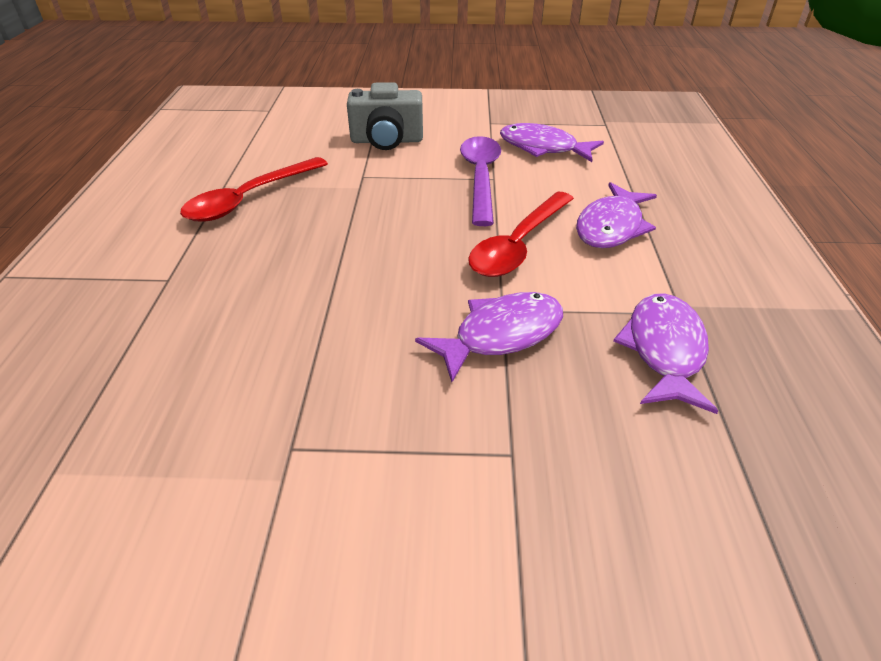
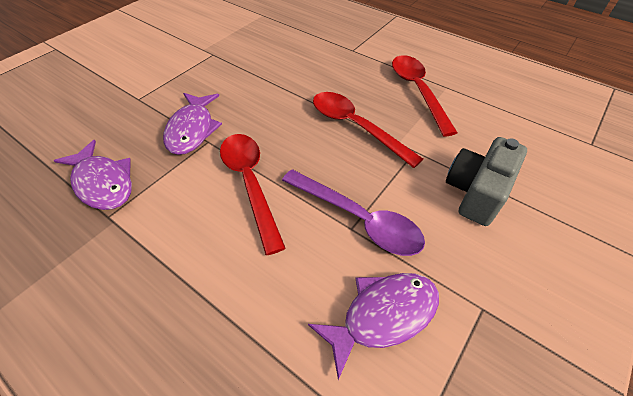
camera: 125 degrees right, 10 degrees up
(359, 216) = (356, 127): none -> red spoon
(611, 226) = (212, 256): purple fish -> none

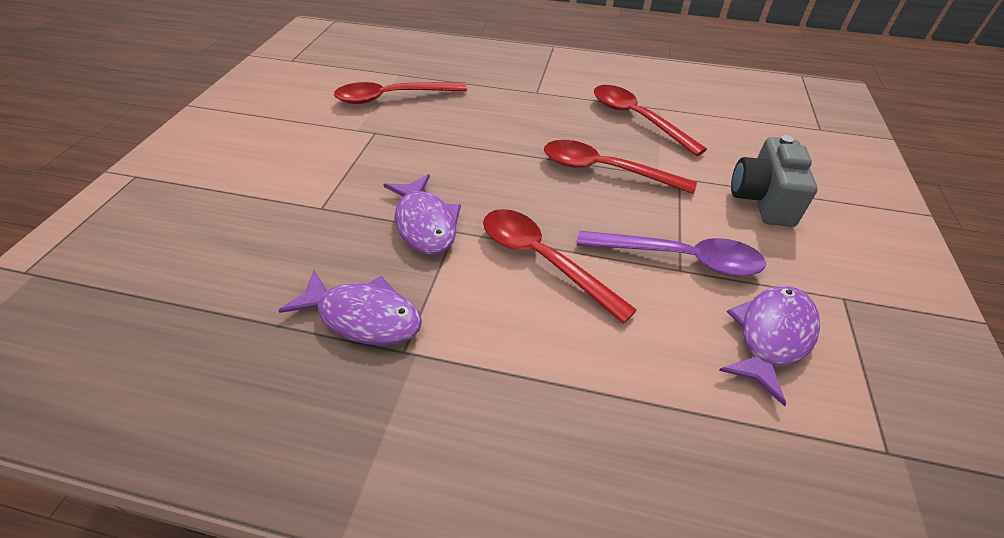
camera: 25 degrees left, 5 degrees down
(244, 31) = (392, 97): none -> red spoon

